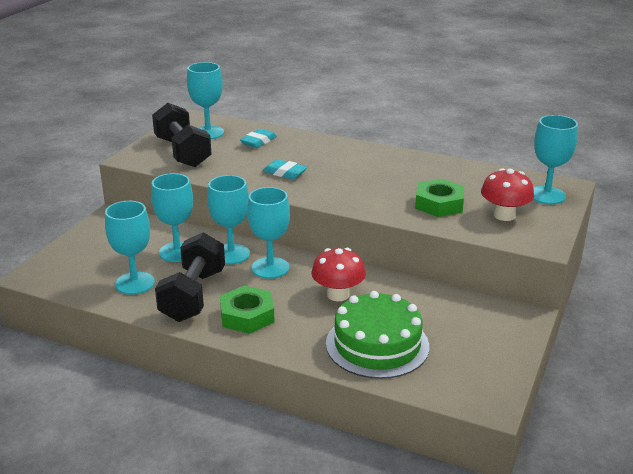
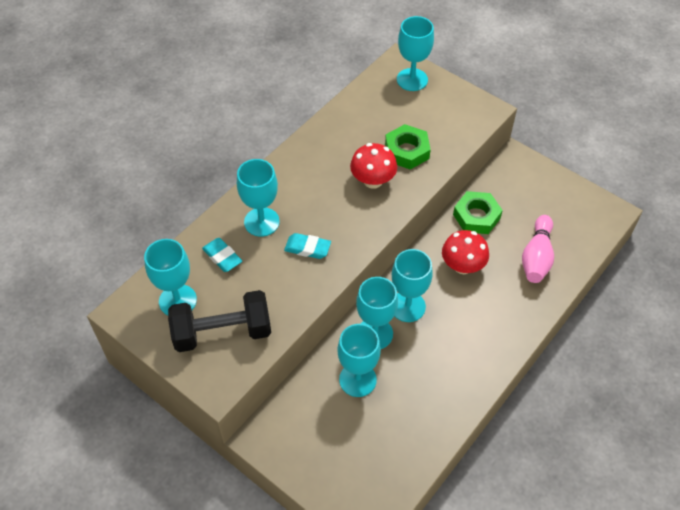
camera: 75 degrees left, 25 degrees up
(135, 283) = (406, 423): turquoise goblet -> turquoise goblet (261, 222)
(193, 295) = (439, 375): black dumbbell -> none
(247, 316) = (480, 338): green nut -> green nut (476, 216)
(285, 173) = (307, 248): turquoise eraser -> turquoise eraser turned 60 degrees clockwise
(377, 345) = (536, 257): green cake -> pink bowling pin
(504, 215) = (438, 116): red mushroom -> red mushroom (373, 181)

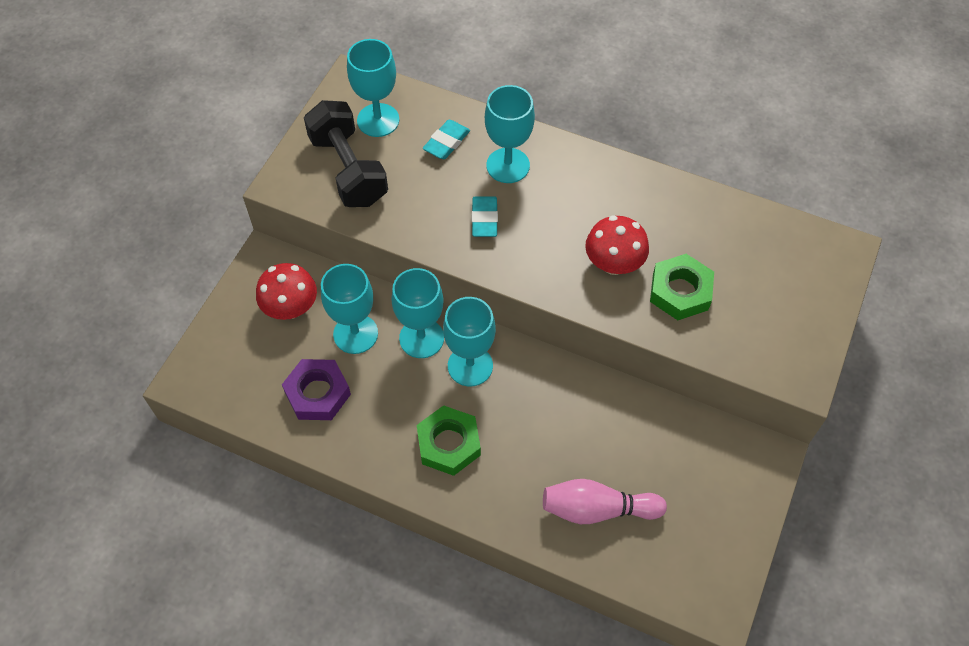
camera: 75 degrees right, 5 degrees up
(405, 417) = (317, 393): none -> purple nut
(412, 79) = (816, 272): turquoise goblet -> none
(462, 266) = (552, 417): red mushroom -> red mushroom (291, 308)
(476, 216) = (640, 421): green nut -> green nut (449, 444)

